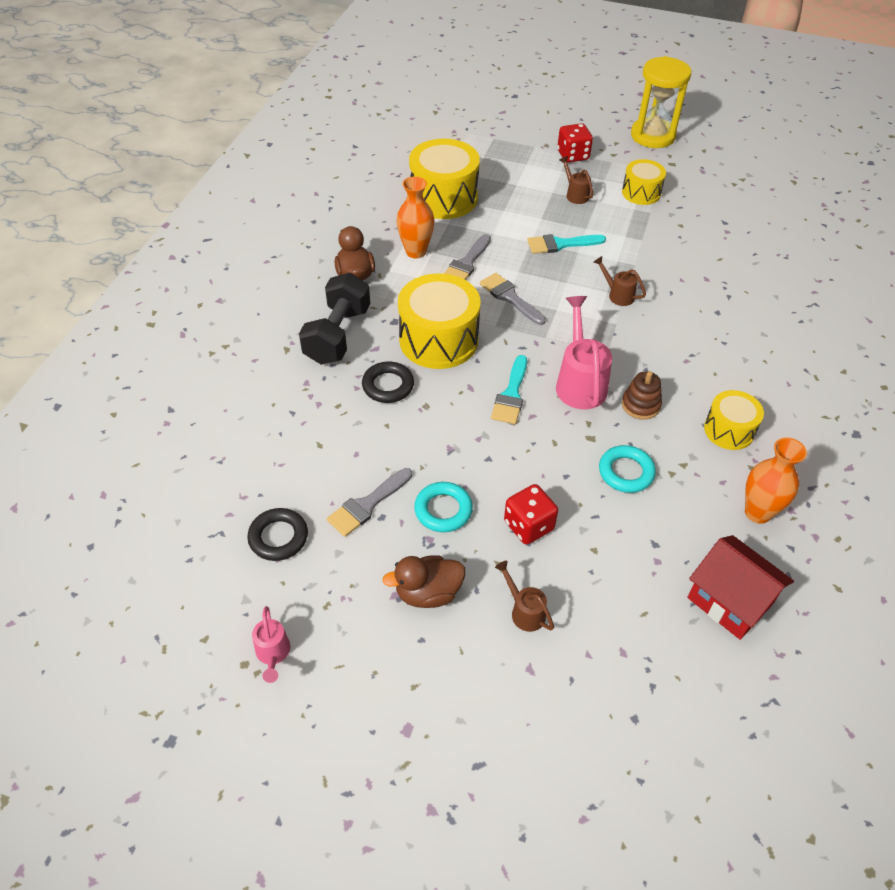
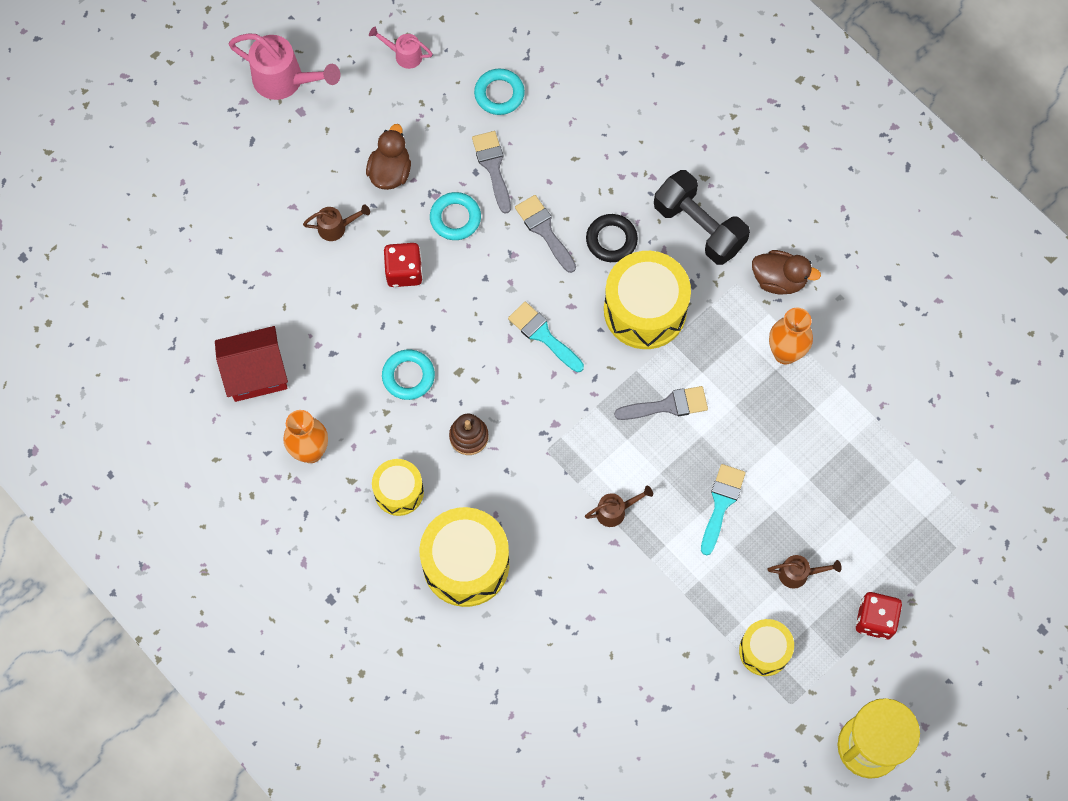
camera: 120 degrees right, 20 degrees up
(278, 537) = (499, 94): black ring -> turquoise ring
(443, 198) = (864, 428): yellow drum -> yellow drum (466, 564)
(466, 263) = (740, 392): grey brush -> grey brush (544, 230)
(579, 382) = (524, 401): pink watering can -> pink watering can (285, 80)

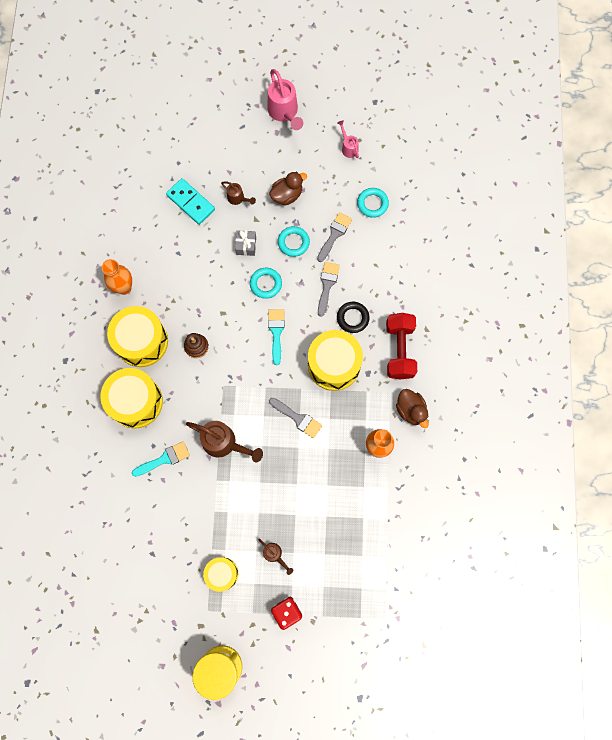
camera: 45 degrees right, 5 degrees up
(256, 373) = (137, 231): red house -> none
(284, 283) = (190, 202): none -> turquoise domino
(399, 491) = (142, 341): yellow drum -> yellow drum, size x1.73
(404, 272) = (246, 246): red dice -> grey gift
(408, 376) = (199, 294): turquoise ring -> turquoise ring (266, 284)
(615, 511) = (224, 443): brown watering can -> brown watering can, size x1.85
(699, 227) = (399, 350): black dumbbell -> red dumbbell
(721, 503) = (274, 487): turquoise brush -> turquoise brush (164, 459)

